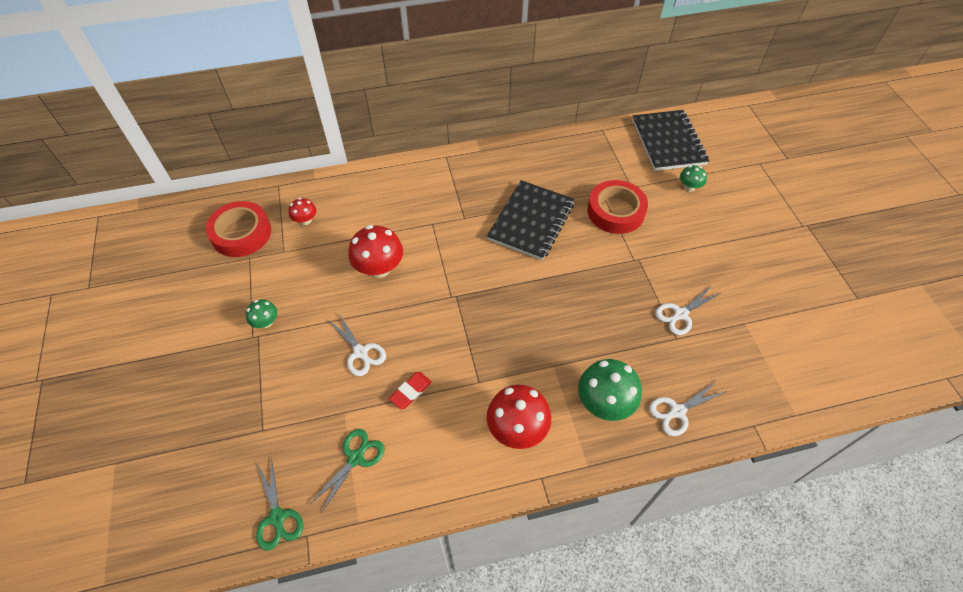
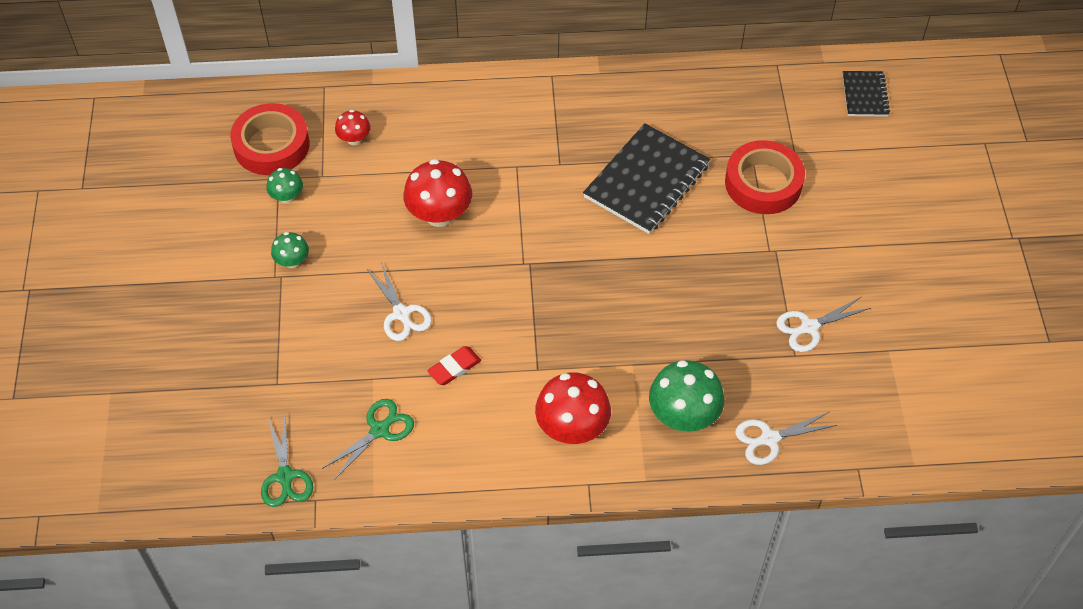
camera: 10 degrees right, 0 degrees up
(668, 142) = (864, 95): black notebook -> black notebook, size x0.53
(689, 187) = (874, 163): green mushroom -> green mushroom (287, 197)

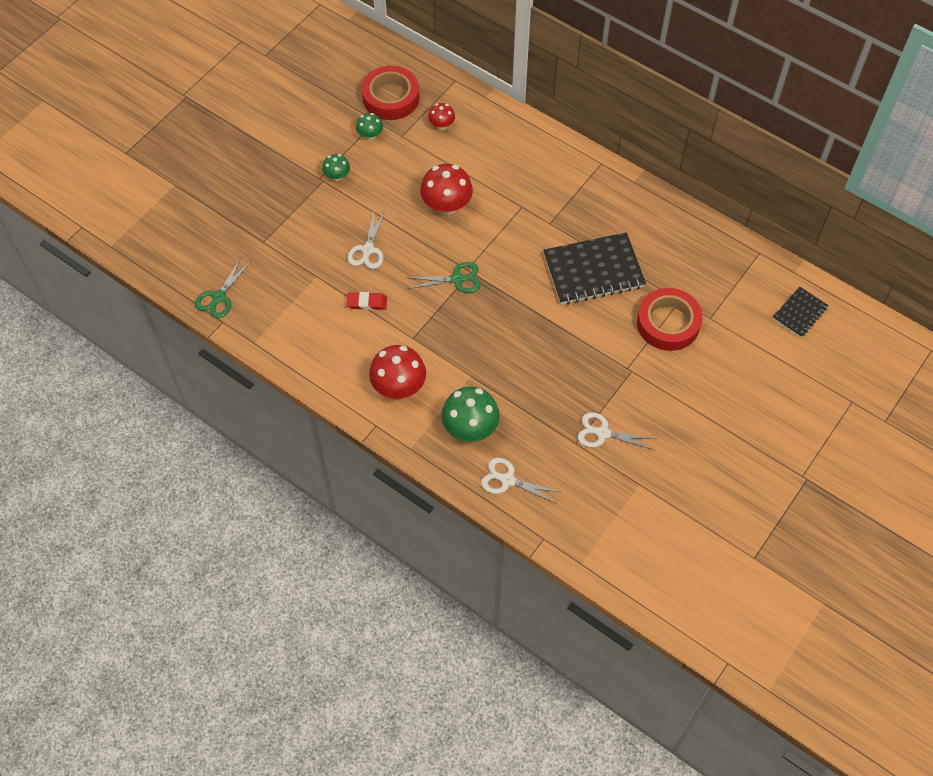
camera: 40 degrees right, 5 degrees up
(380, 429) = (292, 308): green scissors -> green scissors (457, 279)

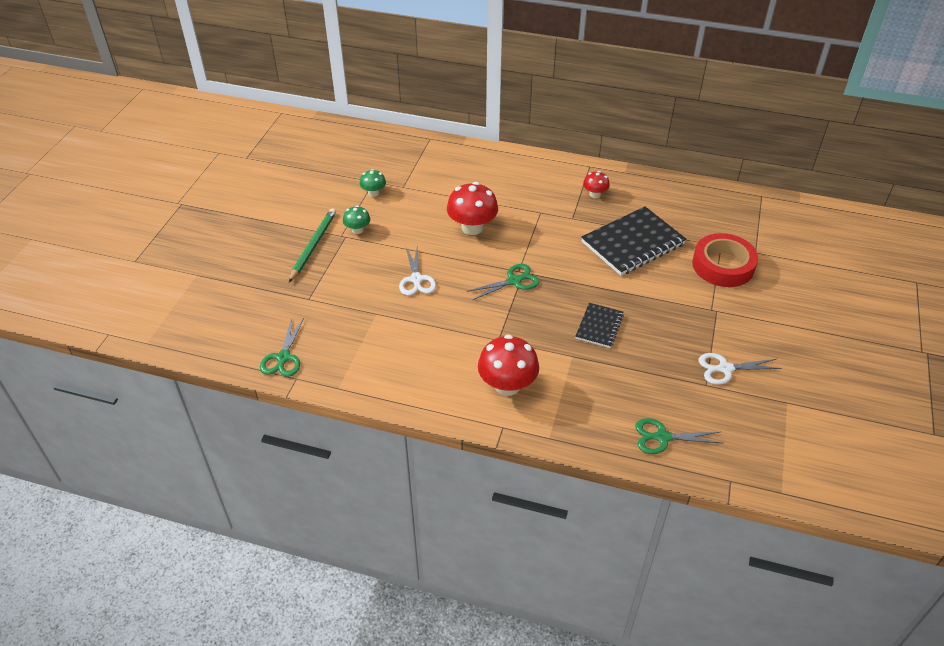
camera: 20 degrees left, 15 degrees down
(289, 183) = (313, 246): none -> green pencil
(367, 302) = (437, 322): red eraser -> none
(391, 97) = (378, 162): red tape -> none
(441, 125) = (435, 171): red mushroom -> red mushroom (595, 194)
(470, 428) = (598, 401): green mushroom -> none
(507, 480) = (662, 437): white scissors -> green scissors
(799, 313) = (825, 229): black notebook -> black notebook (599, 326)

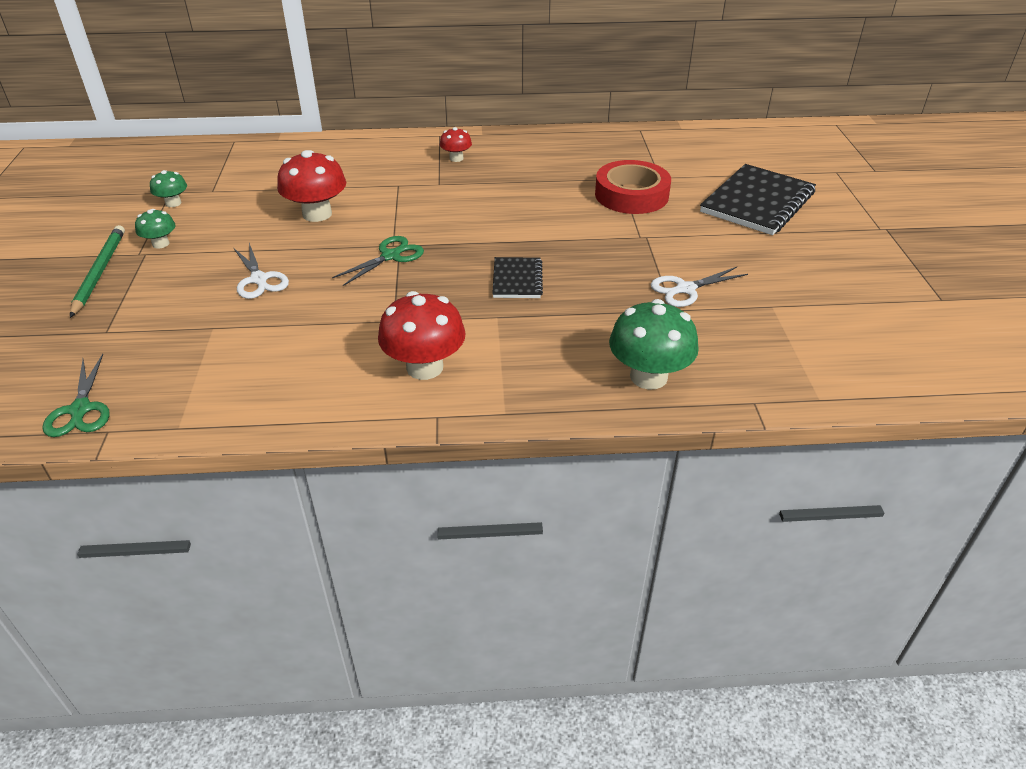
camera: 20 degrees left, 5 degrees down
(632, 243) = (520, 194): black notebook -> black notebook (757, 202)
(662, 437) = (648, 377): green scissors -> green mushroom

